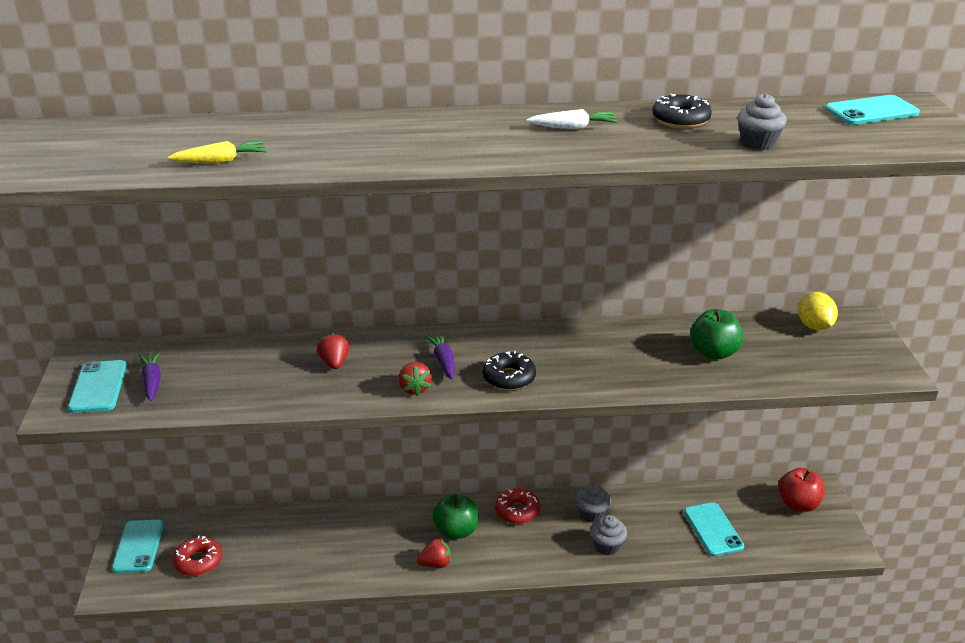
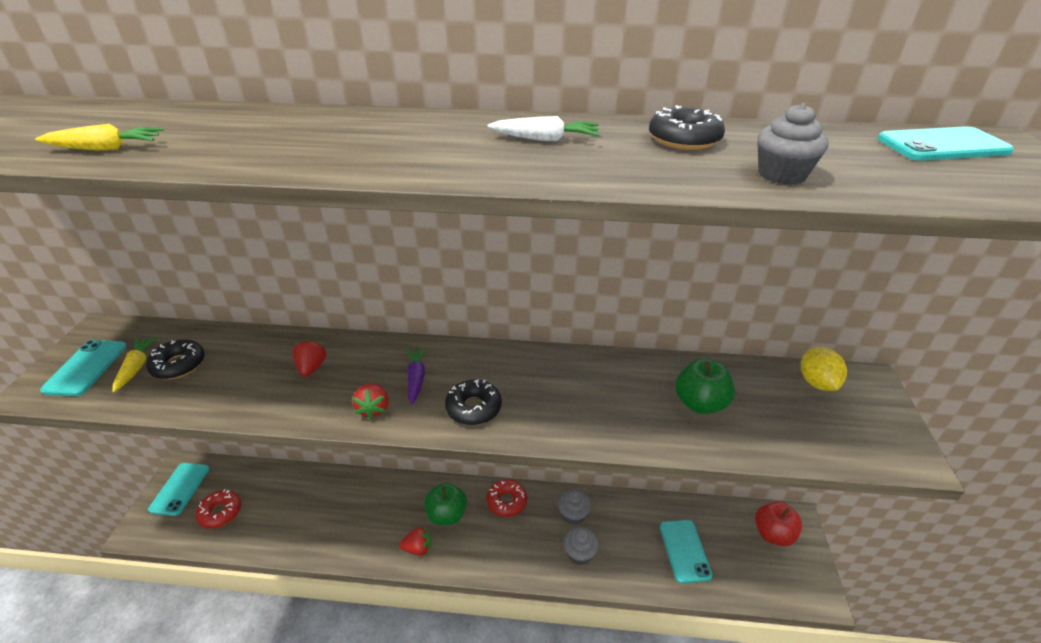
camera: 10 degrees right, 5 degrees up
(152, 381) = (136, 367): purple carrot -> yellow carrot
(195, 374) = (178, 365): none -> black donut

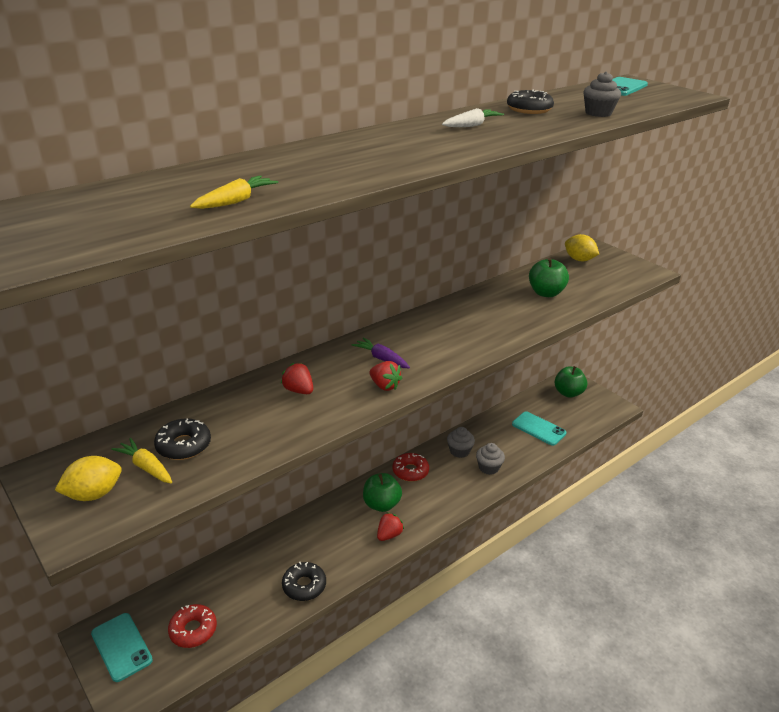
camera: 45 degrees left, 5 degrees down
(86, 368) = (94, 494): turquoise phone -> yellow lemon
(473, 408) = (442, 353): black donut -> black donut (304, 586)
(773, 534) = (568, 393): red apple -> green apple

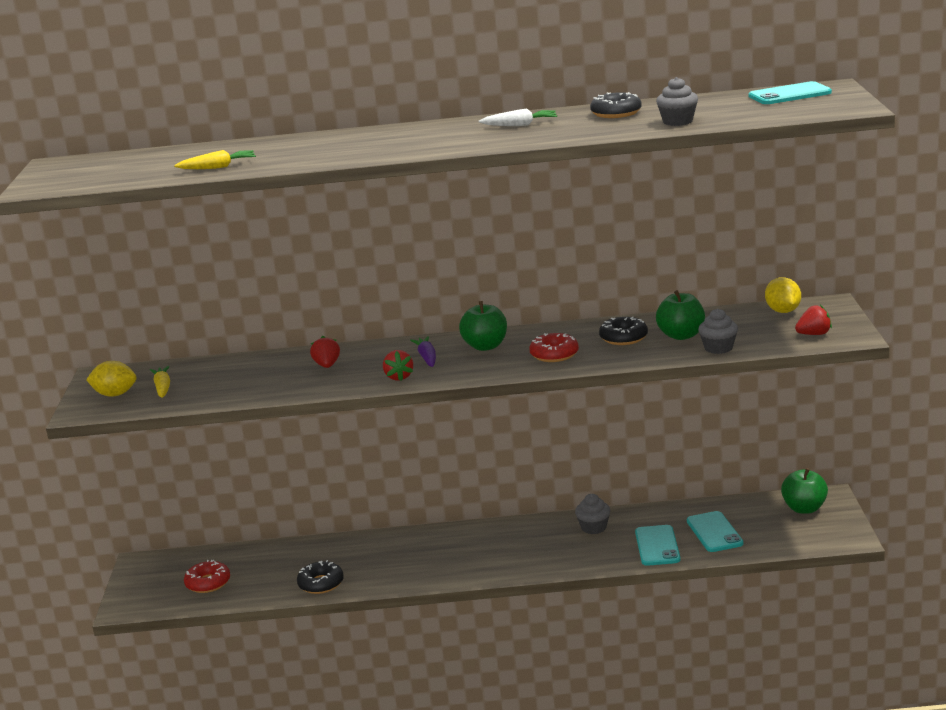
camera: 40 degrees right, 10 degrees down
(121, 647) = (151, 575): turquoise phone -> turquoise phone (657, 546)
(183, 445) = (201, 381): black donut -> black donut (623, 338)
(381, 504) = (457, 548): green apple -> green apple (485, 346)
(389, 535) = (436, 572): red strawberry -> red strawberry (814, 334)
(410, 471) = (519, 530): red donut -> red donut (554, 354)
(488, 467) = (606, 550): grey cupcake -> grey cupcake (718, 348)

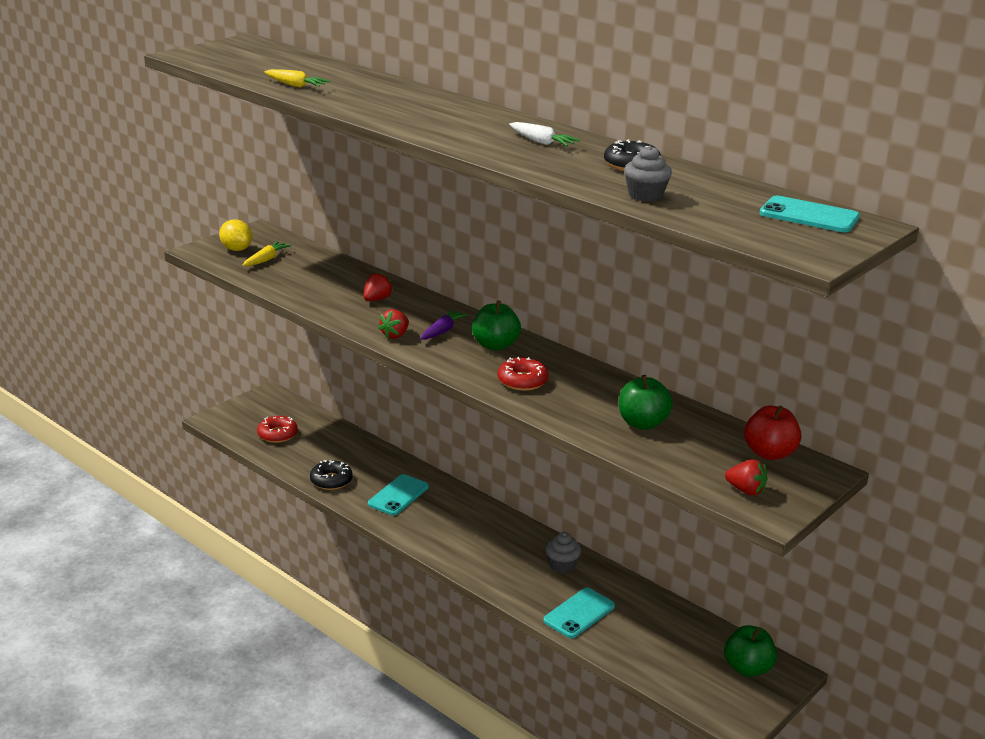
camera: 40 degrees right, 5 degrees up
(623, 338) = (598, 398): black donut -> none
(714, 532) = (640, 634): turquoise phone -> turquoise phone (398, 495)
(718, 348) = (644, 452): grey cupcake -> none
(783, 311) = (769, 453): yellow lemon -> red apple

